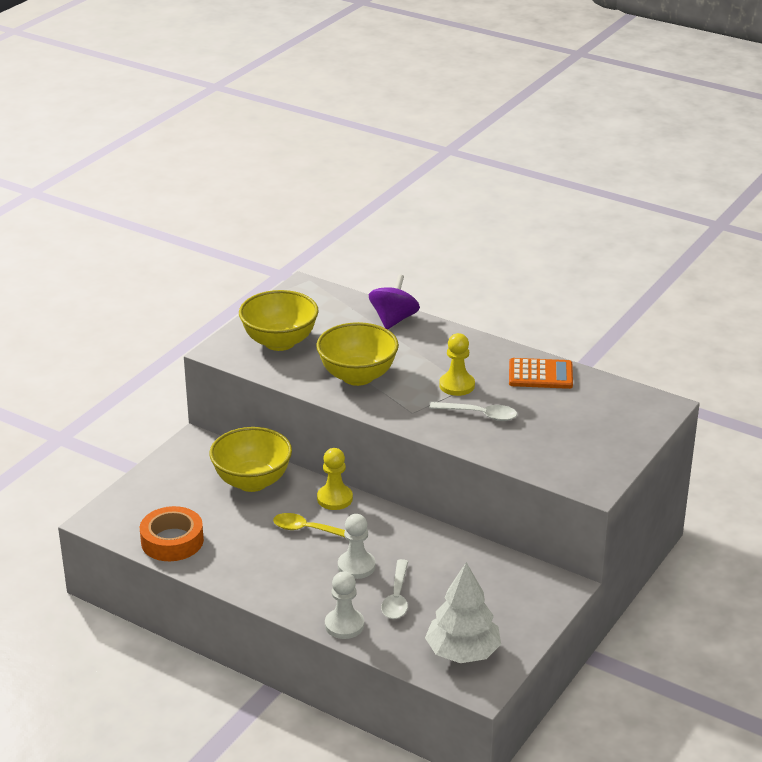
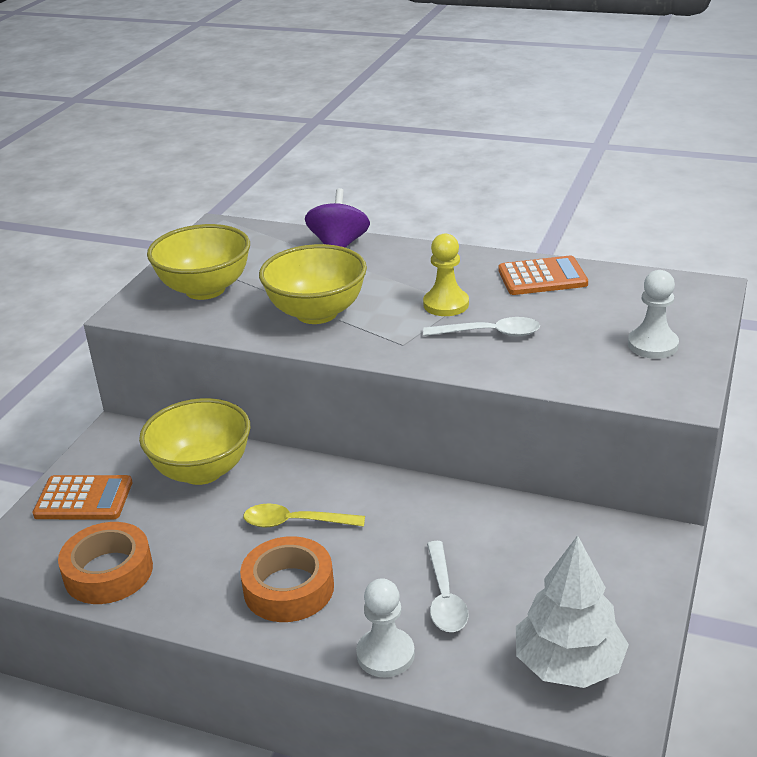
camera: 10 degrees left, 0 degrees up
(163, 487) = (83, 499): none -> orange calculator
(292, 573) = (288, 588): none -> orange tape
(334, 498) = (316, 474): yellow pawn -> none
(356, 566) = (374, 562): white pawn -> white pawn (652, 345)

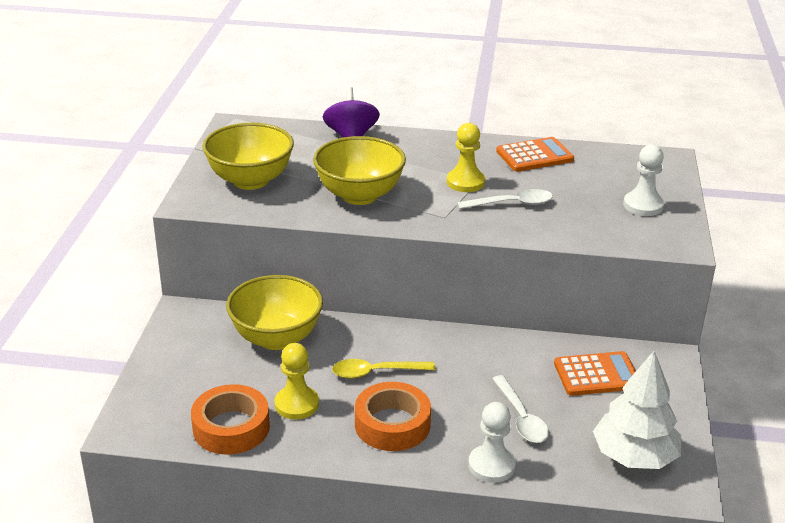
camera: 15 degrees left, 0 degrees up
(83, 499) = (180, 370): orange calculator -> orange calculator (597, 375)
(191, 552) = (296, 404): none -> yellow pawn

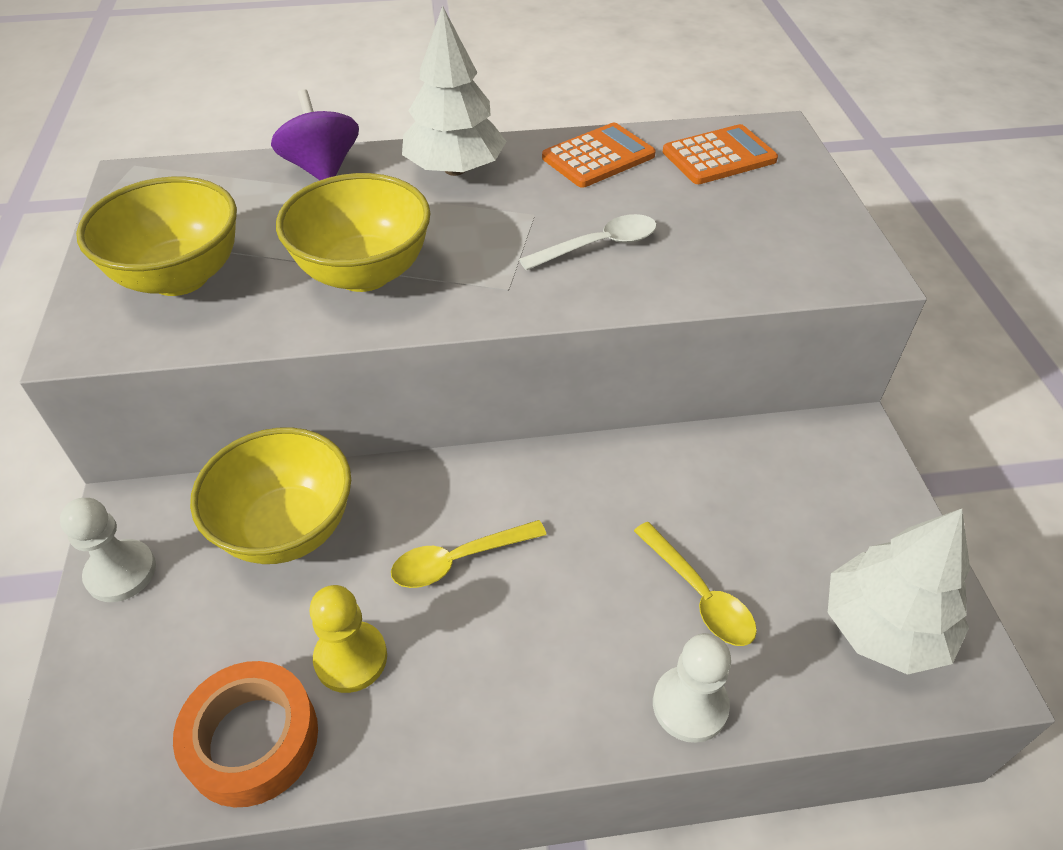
camera: 15 degrees left, 15 degrees up
(392, 424) = (513, 660): orange tape -> none
(436, 149) = (455, 169): none -> white tree
(465, 182) = (517, 219): yellow pawn -> none
(521, 418) = (699, 595): white spoon -> yellow spoon
(597, 375) = (773, 486): orange calculator -> orange calculator (719, 156)
(643, 205) = (781, 213): white pawn -> white pawn (121, 572)

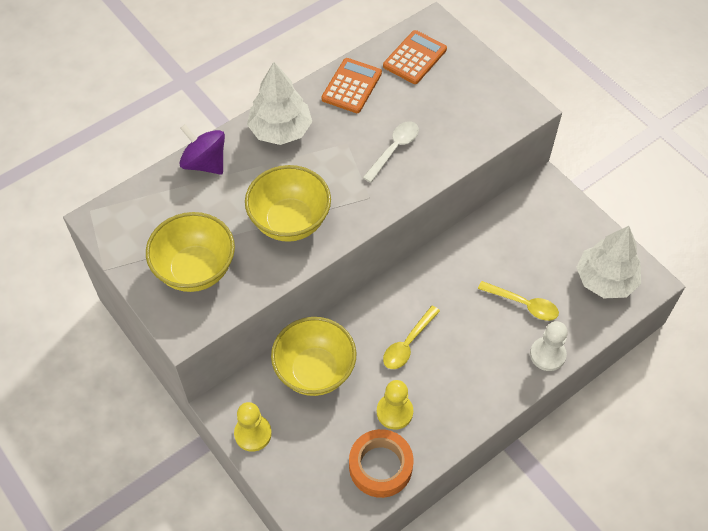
camera: 30 degrees left, 10 degrees up
(121, 572) = (253, 433): white pawn -> yellow pawn

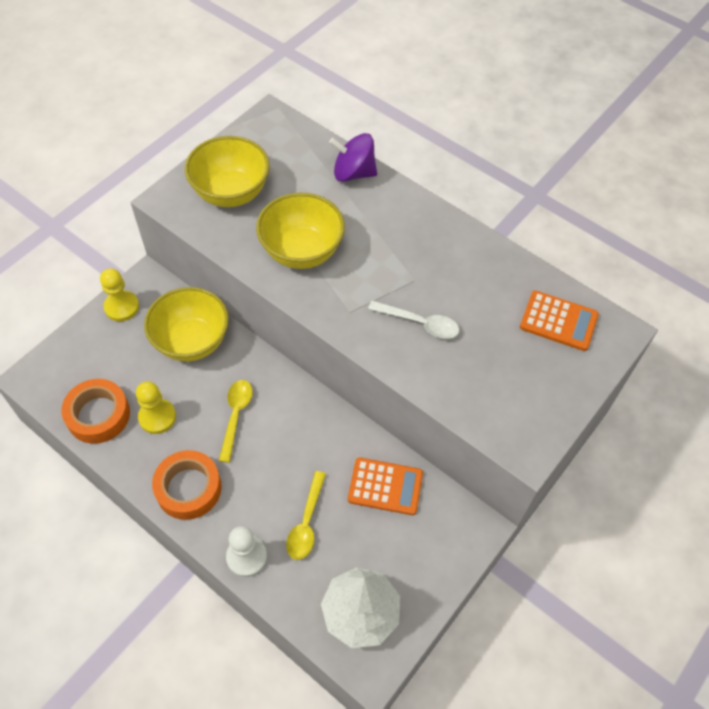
camera: 75 degrees right, 0 degrees up
(205, 163) = (353, 173): purple spinning top -> purple spinning top turned 105 degrees counterclockwise
(280, 130) = (412, 221): white tree -> none
(352, 86) = (493, 270): orange calculator -> orange calculator (385, 486)
(408, 344) = (236, 416): yellow spoon -> yellow spoon turned 75 degrees clockwise
(475, 393) = (188, 488): none -> orange tape

